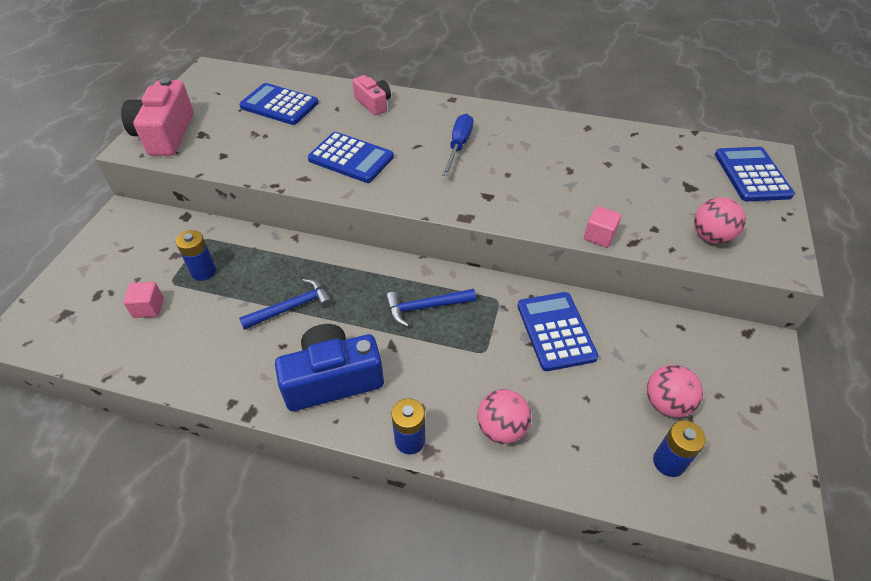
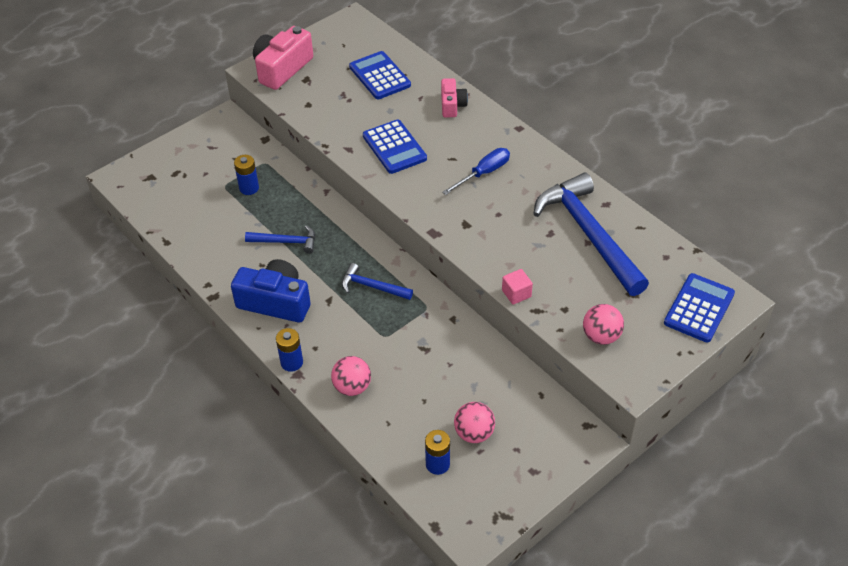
camera: 35 degrees right, 0 degrees up
(148, 308) = (200, 197): pink cube -> none
(555, 331) = (446, 349): blue calculator -> none
(601, 156) = (589, 234): none -> blue hammer

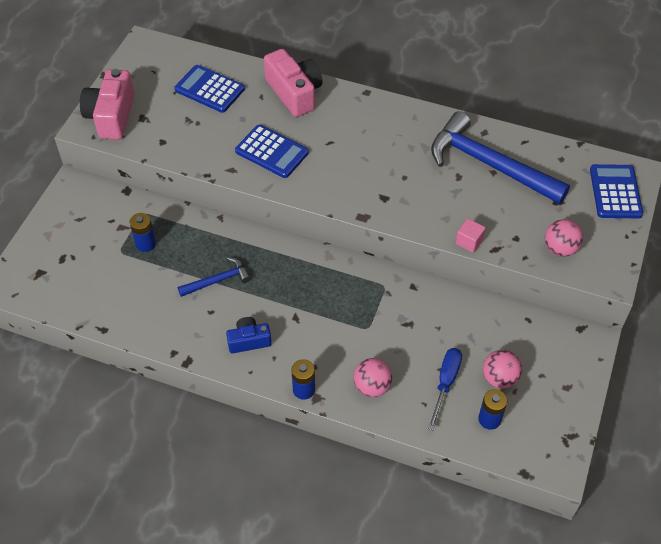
camera: 30 degrees left, 5 degrees up
(275, 302) = (249, 341): blue camera -> blue camera, size x0.58
(372, 286) = (324, 288): blue hammer -> none
(452, 105) = (294, 93): pink camera -> pink camera, size x1.72
(483, 173) = (366, 145): blue screwdriver -> blue screwdriver (445, 383)

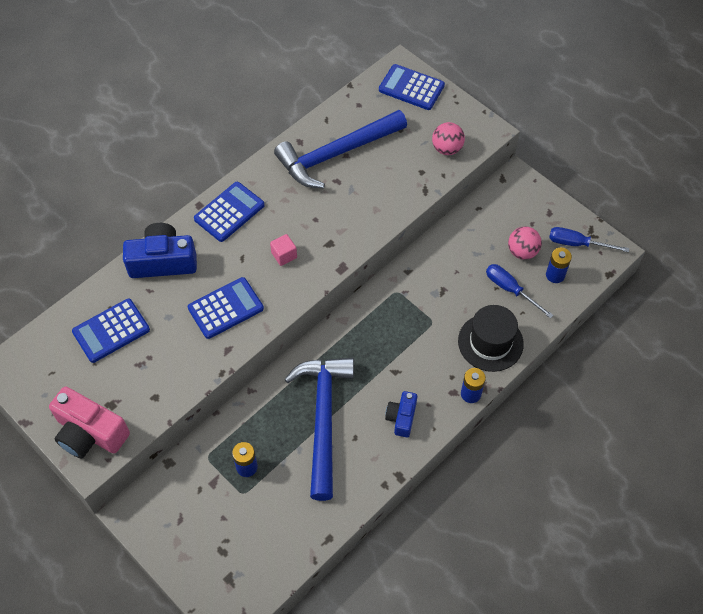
camera: 65 degrees left, 5 degrees up
(218, 280) = (323, 419): blue hammer -> blue hammer, size x2.08
(294, 93) = (163, 261): pink camera -> blue camera
(372, 115) = (229, 212): none -> blue calculator
(372, 386) = (490, 342): pink ball -> black hat
(469, 242) = (408, 204): pink cube -> pink cube (284, 255)
(544, 428) = (577, 244): none -> blue screwdriver

